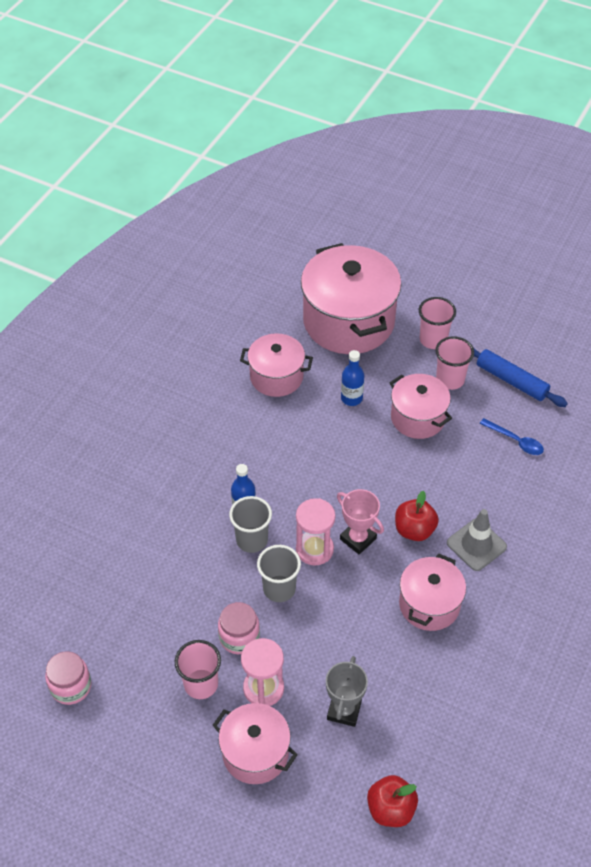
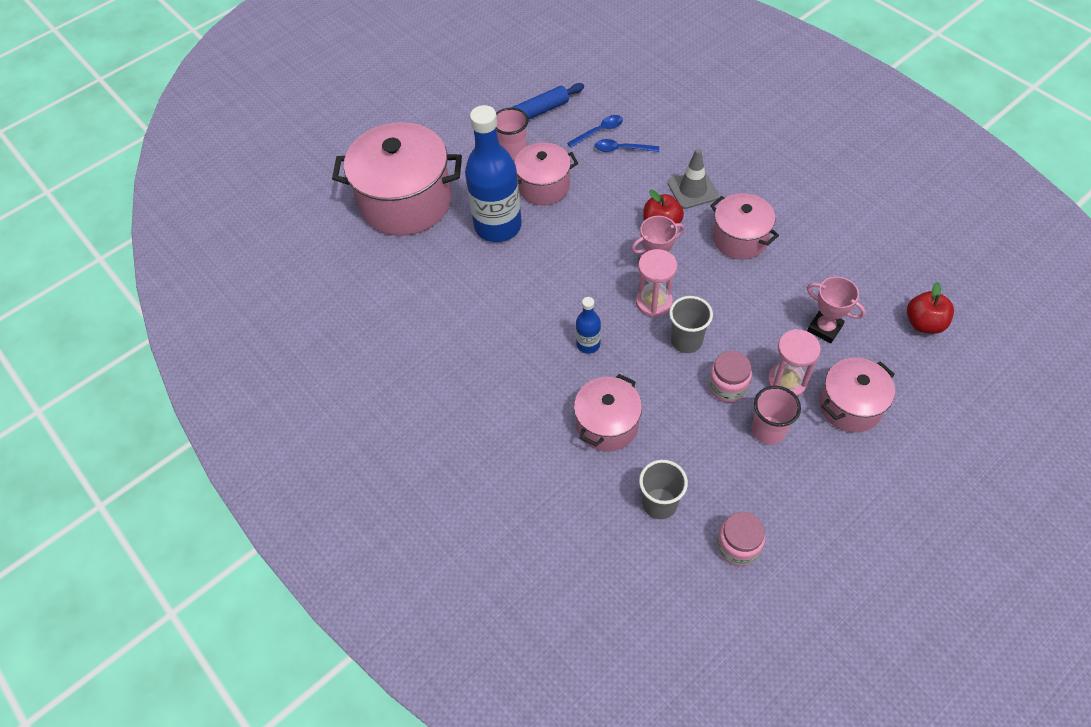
camera: 65 degrees left, 5 degrees up
(252, 540) = (625, 347): grey cup -> grey cup (659, 503)
(276, 377) = (442, 275): pink pot -> pink pot (607, 425)
(344, 710) = (824, 328): grey trophy -> pink trophy
(351, 398) = (498, 226): blue bottle -> blue bottle, size x2.19
(433, 340) = (462, 149): pink cup -> none
(501, 467) = (622, 149): none -> blue spoon

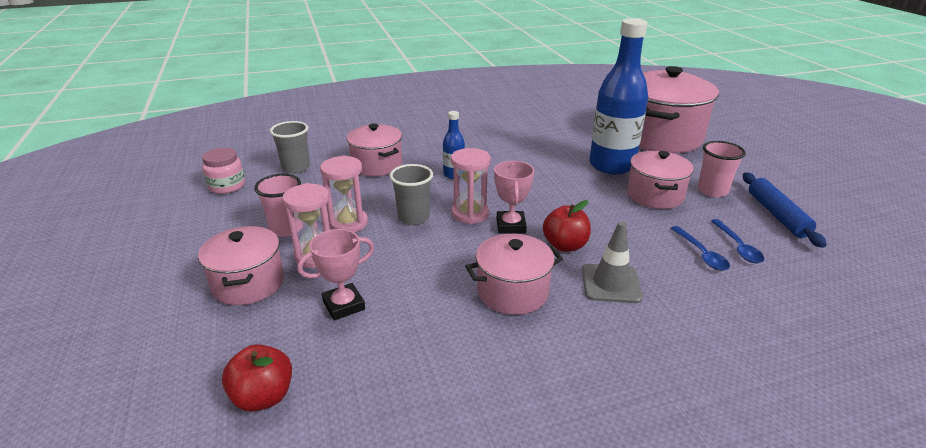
camera: 110 degrees right, 25 degrees down
(622, 149) = (701, 254): blue spoon -> blue spoon turned 135 degrees clockwise
(727, 386) = (348, 223): pink jar -> pink hourglass

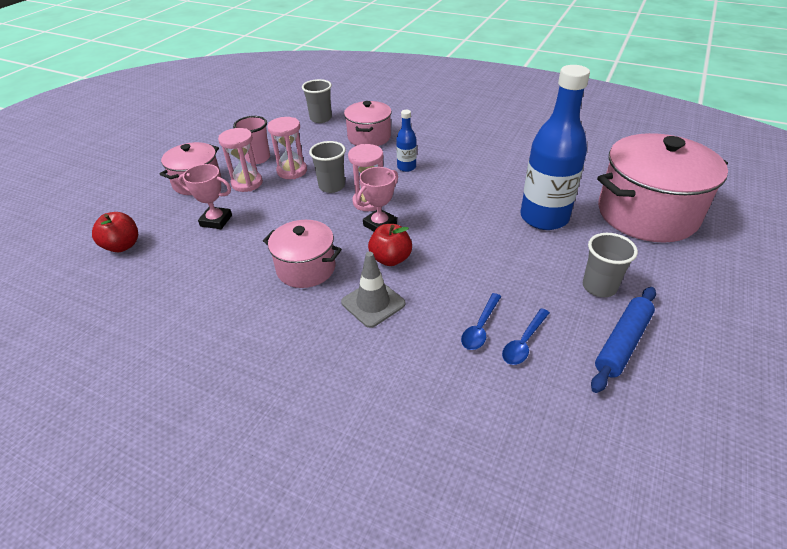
camera: 45 degrees right, 10 degrees up
(227, 186) = (270, 116): pink jar -> none
(654, 195) = (533, 262): pink pot -> none
(712, 191) = (599, 287): pink cup -> grey cup

